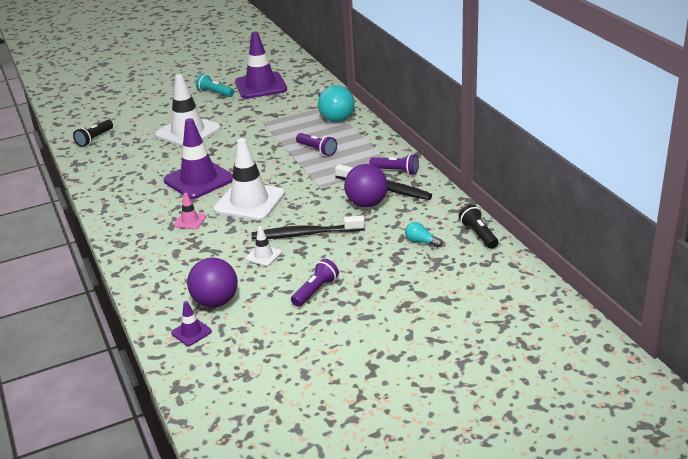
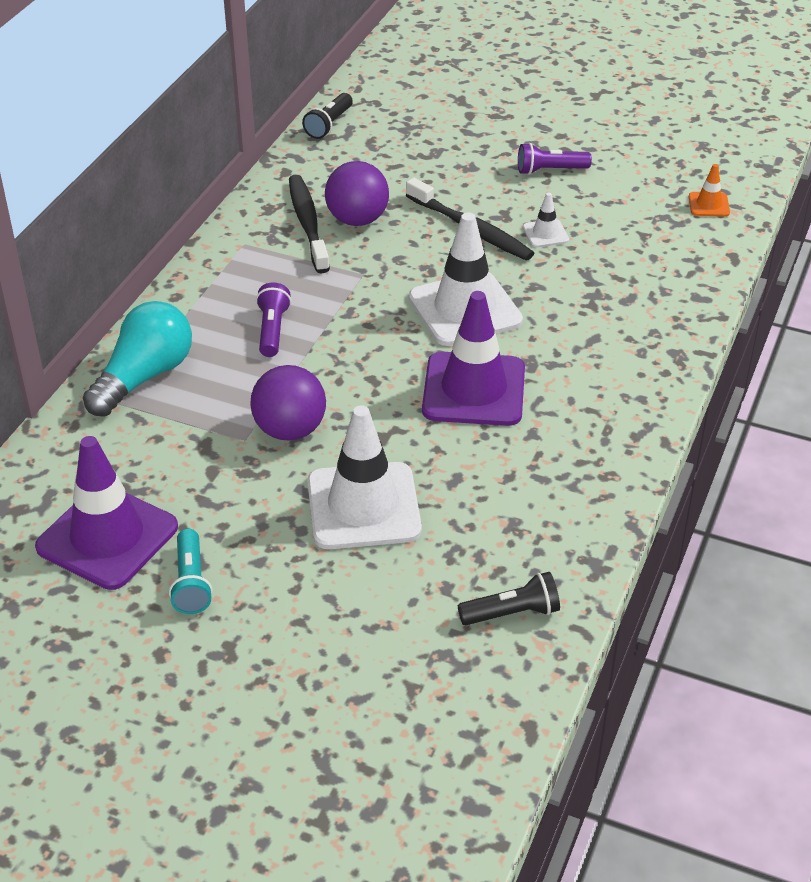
camera: 135 degrees left, 10 degrees up
(190, 221) = (563, 330): pink traffic cone -> none
(191, 332) = (708, 205): purple traffic cone -> orange traffic cone
(215, 302) = (653, 218): purple ball -> purple ball (290, 430)
(396, 171) = (256, 236): purple flashlight -> none
(421, 242) = (386, 151): turquoise light bulb -> none

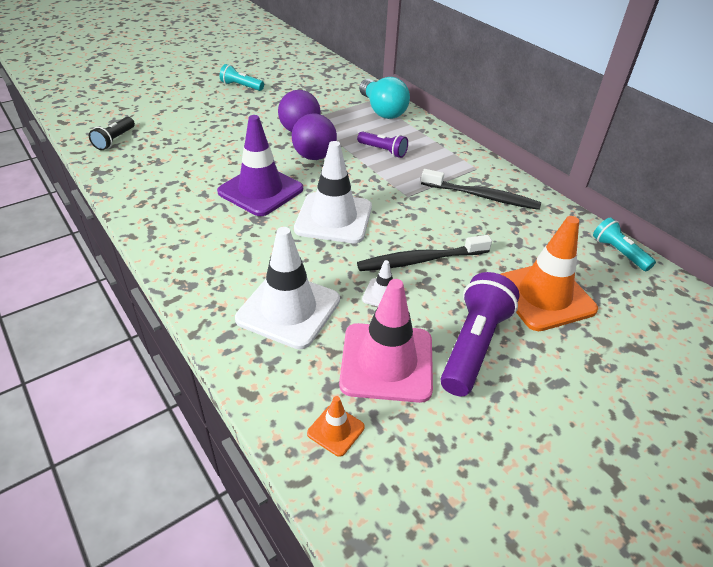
camera: 120 degrees right, 0 degrees up
(107, 537) = (289, 79): purple traffic cone -> none
(329, 125) = (618, 252): black flashlight -> turquoise flashlight
(357, 220) = (472, 216): purple ball -> purple ball (314, 156)
(363, 506) = (226, 131): white traffic cone -> white traffic cone (288, 309)
(444, 151) = (544, 296): none -> orange traffic cone
(550, 170) = (473, 345): purple flashlight -> purple flashlight, size x1.72
(620, 205) = (387, 362): none -> pink traffic cone

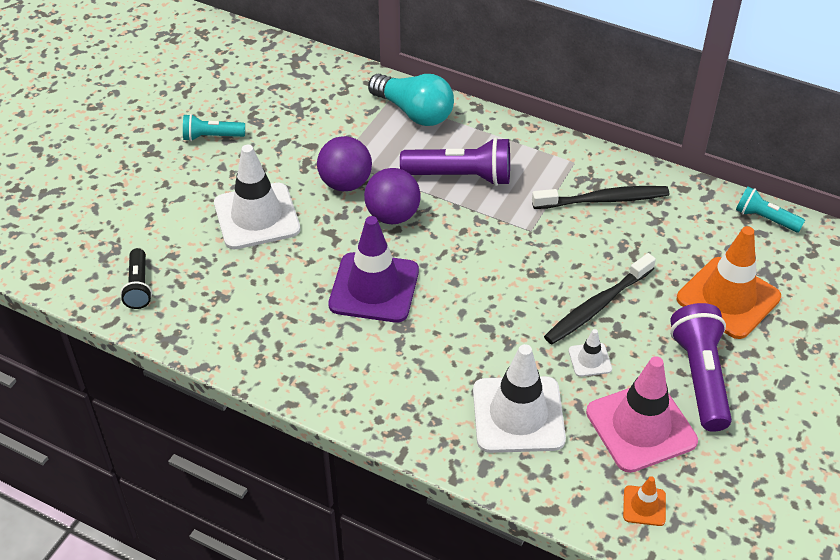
camera: 25 degrees left, 5 degrees up
(333, 218) = (478, 291): white traffic cone -> white traffic cone (257, 216)
(383, 151) = (461, 176): purple flashlight -> purple flashlight, size x1.72

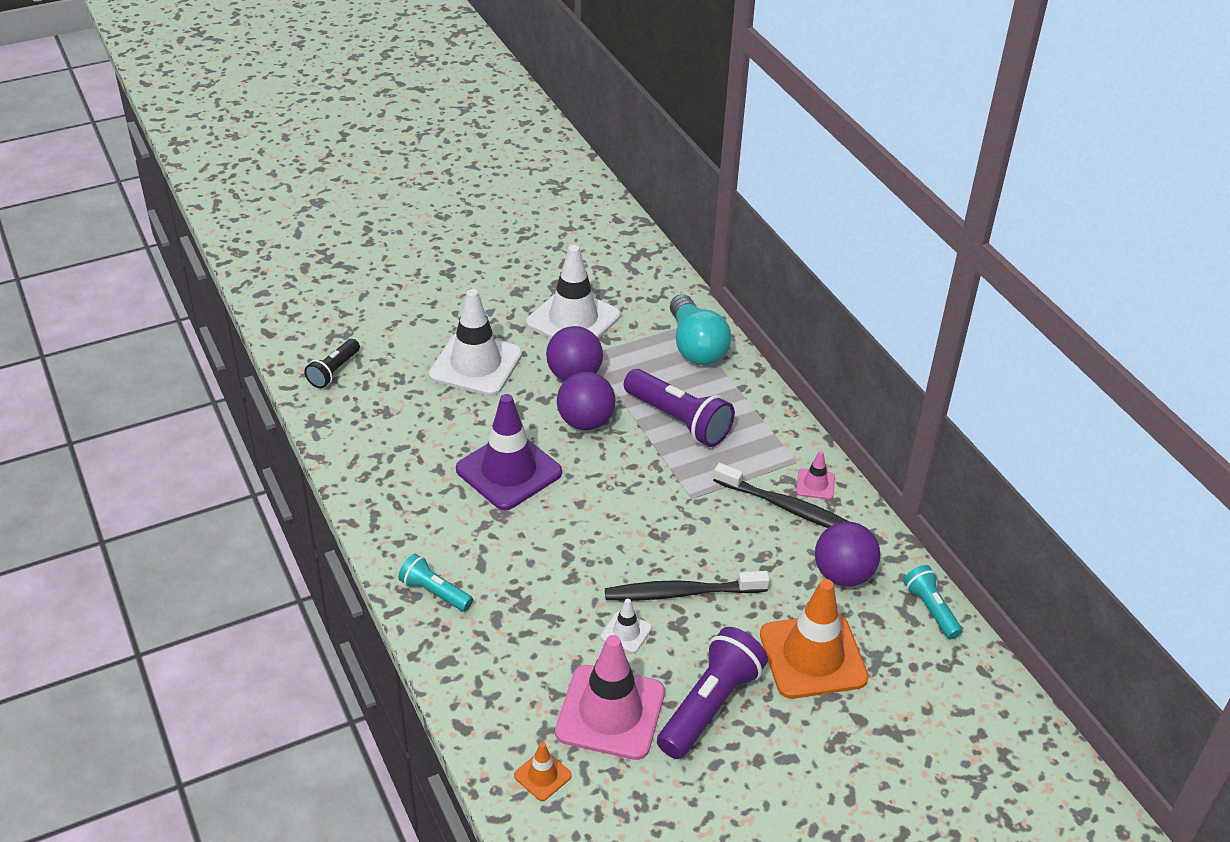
camera: 35 degrees right, 5 degrees down
(212, 137) = (506, 283): turquoise flashlight -> turquoise flashlight (434, 592)
(518, 415) = (517, 638): white traffic cone -> white traffic cone (573, 319)
(604, 172) = (815, 484): none -> pink traffic cone
(688, 227) = (843, 575): none -> purple ball

